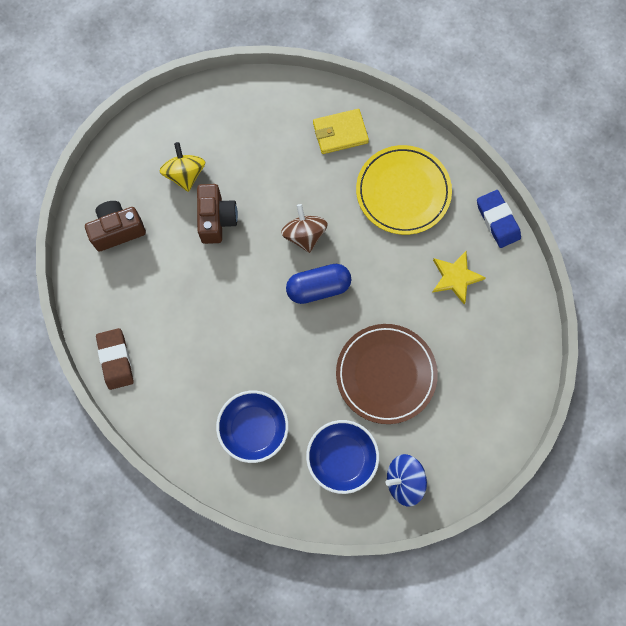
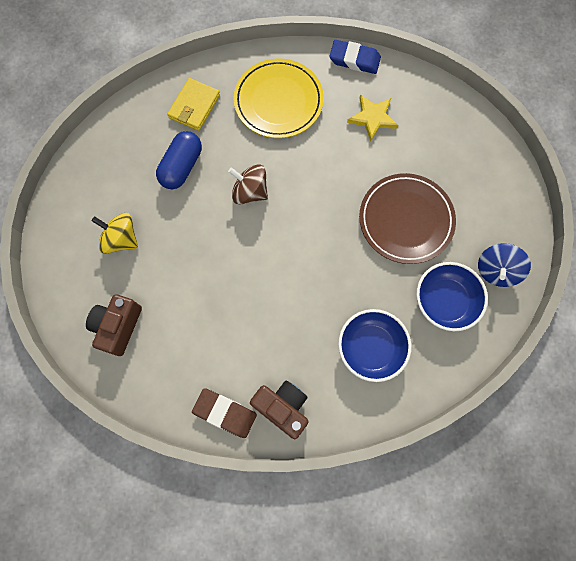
camera: 50 degrees left, 0 degrees up
(216, 219) = (180, 244): brown camera -> brown camera (282, 407)
(318, 288) = (300, 214): blue capsule -> blue capsule (182, 167)

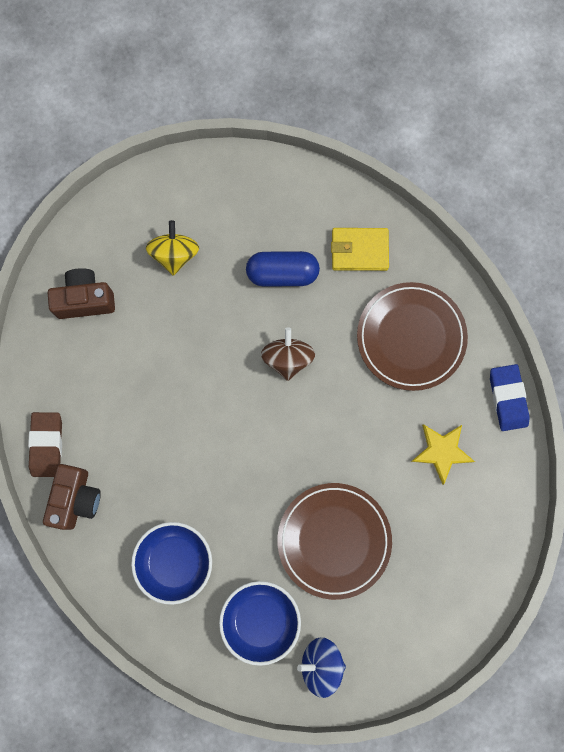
camera: 65 degrees right, 5 degrees up
(278, 101) = (411, 337): yellow plate -> brown plate

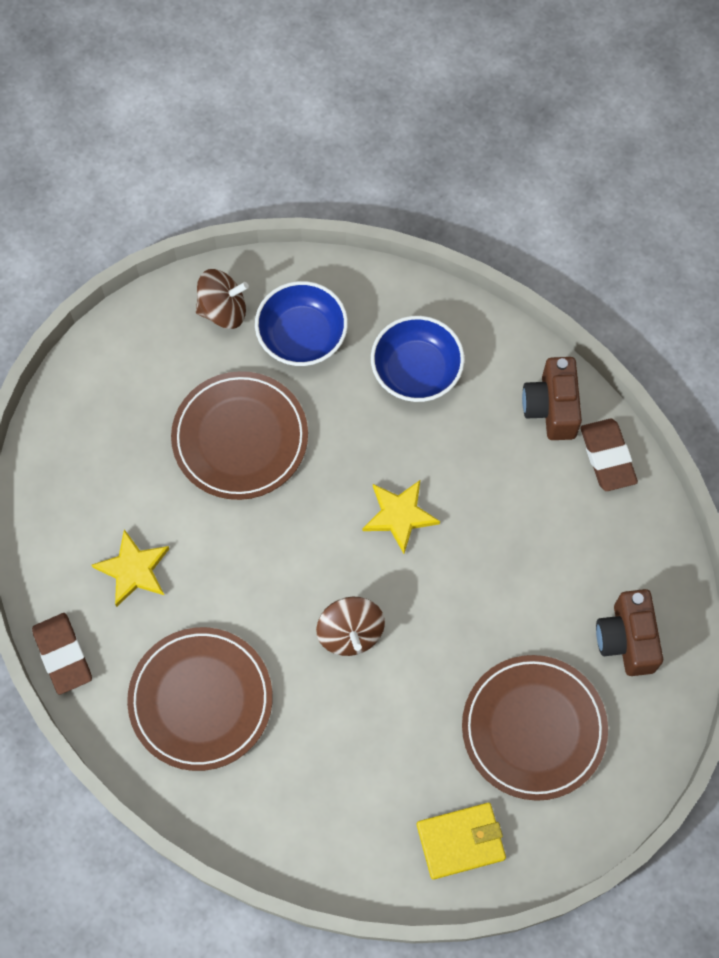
camera: 165 degrees right, 10 degrees down
(85, 299) = (626, 639): brown camera -> brown camera turned 105 degrees clockwise
(175, 254) = (533, 728): yellow spinning top -> brown plate
(224, 440) = (399, 515): none -> yellow star
(282, 273) = (387, 740): blue capsule -> none
(321, 663) = (223, 310): blue spinning top -> brown spinning top
(359, 250) = (294, 798): yellow wallet -> yellow wallet (460, 841)
(508, 398) = (63, 655): blue eraser -> brown eraser

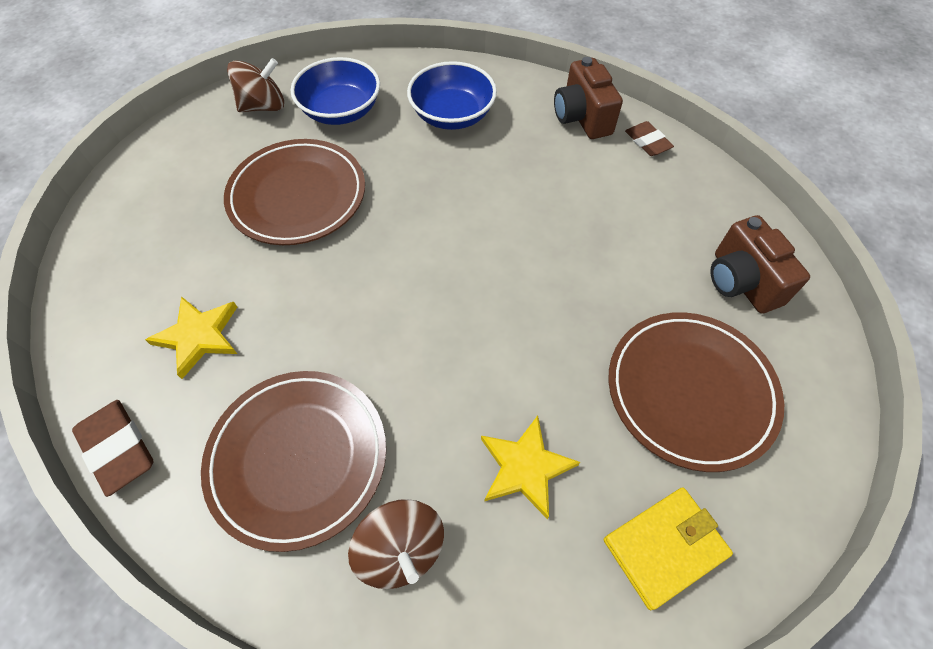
camera: 15 degrees left, 10 degrees down
(350, 633) = (456, 342): brown spinning top -> brown spinning top (401, 549)
(399, 515) = (474, 226): yellow star -> yellow star (525, 467)
(607, 457) = (647, 142): brown eraser -> brown eraser, size x0.66

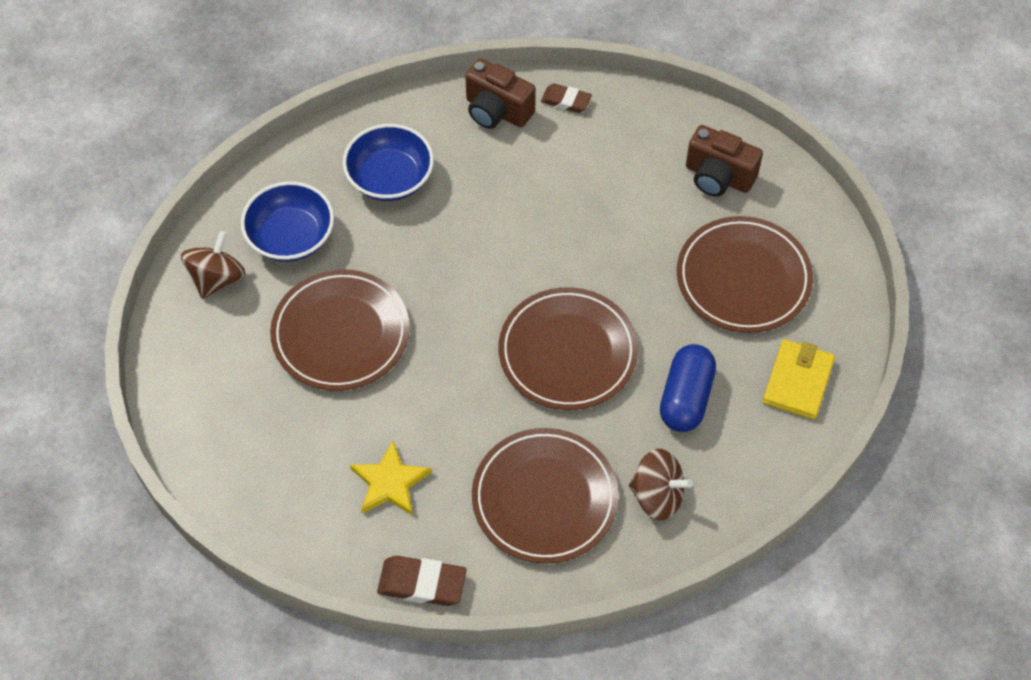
camera: 40 degrees left, 0 degrees up
(455, 338) = (567, 352): none -> brown plate
(525, 467) = (686, 398): yellow star -> blue capsule

